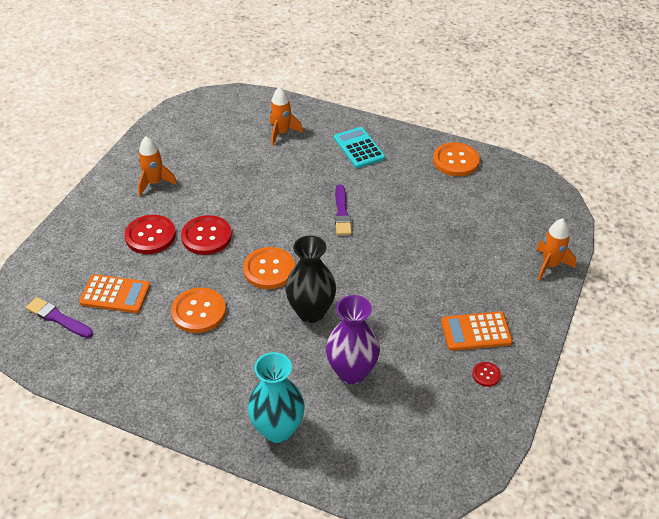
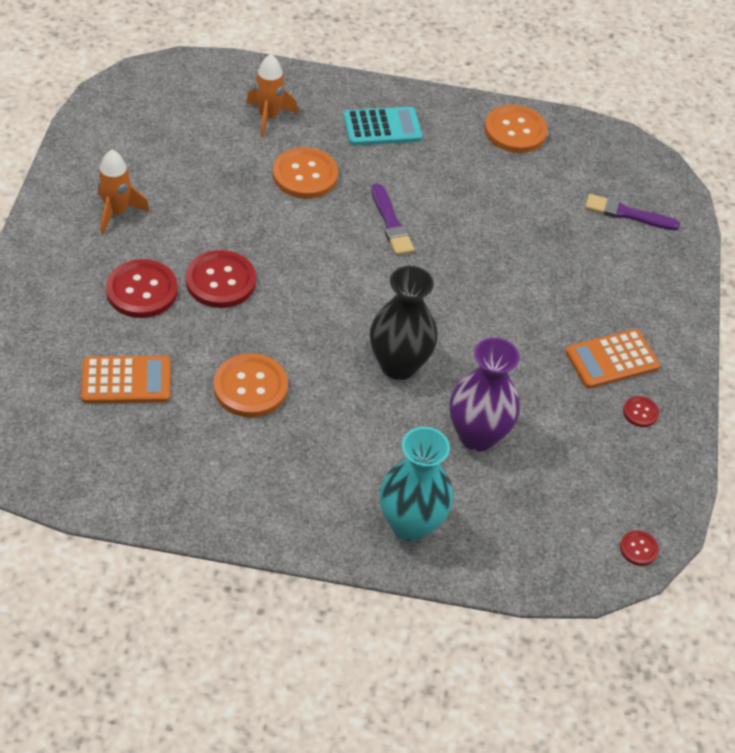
camera: 20 degrees left, 5 degrees up
(58, 318) = (59, 426): purple brush -> purple brush (627, 214)
(269, 269) = (323, 315): orange button -> orange button (305, 175)
(359, 148) = (382, 127): turquoise calculator -> turquoise calculator turned 120 degrees clockwise
(450, 480) = (638, 549): none -> red button
(550, 265) = (674, 259): orange rocket -> none

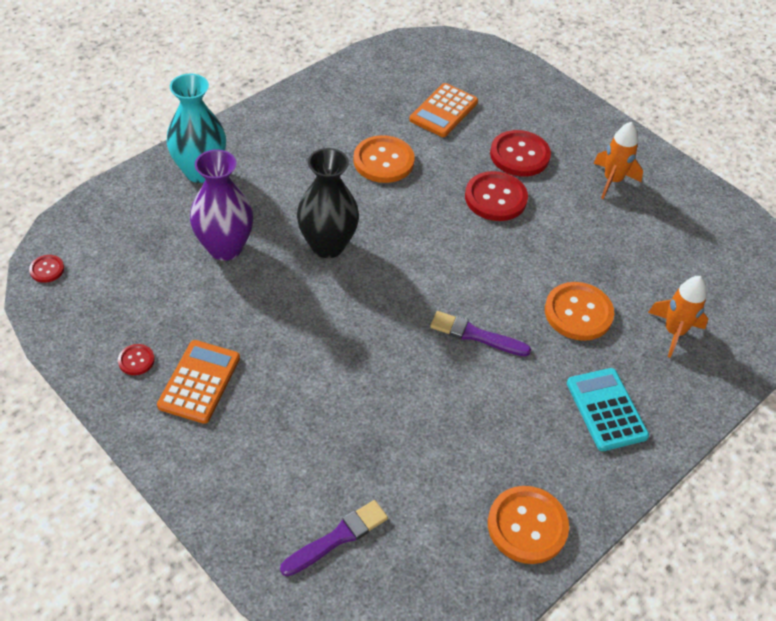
camera: 130 degrees right, 0 degrees up
(382, 127) = (606, 409): turquoise calculator -> turquoise calculator turned 135 degrees clockwise

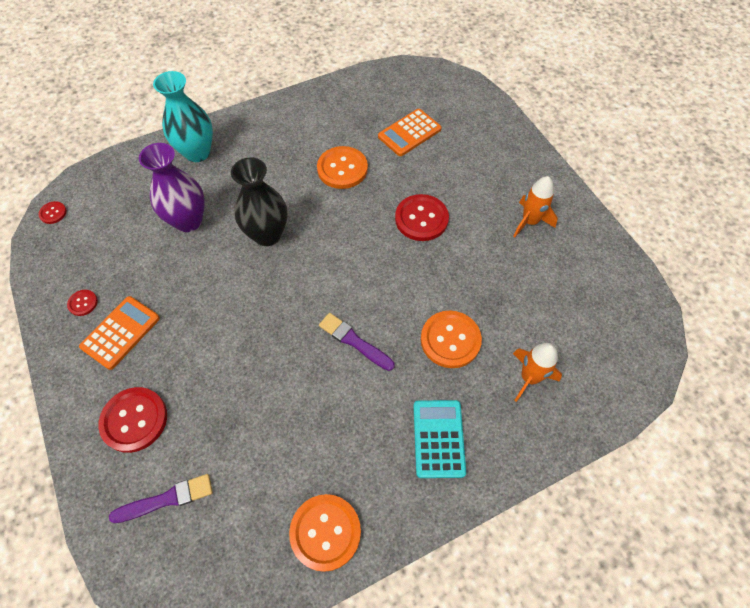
camera: 20 degrees right, 10 degrees up
(519, 155) = (457, 183): red button -> red button (134, 420)

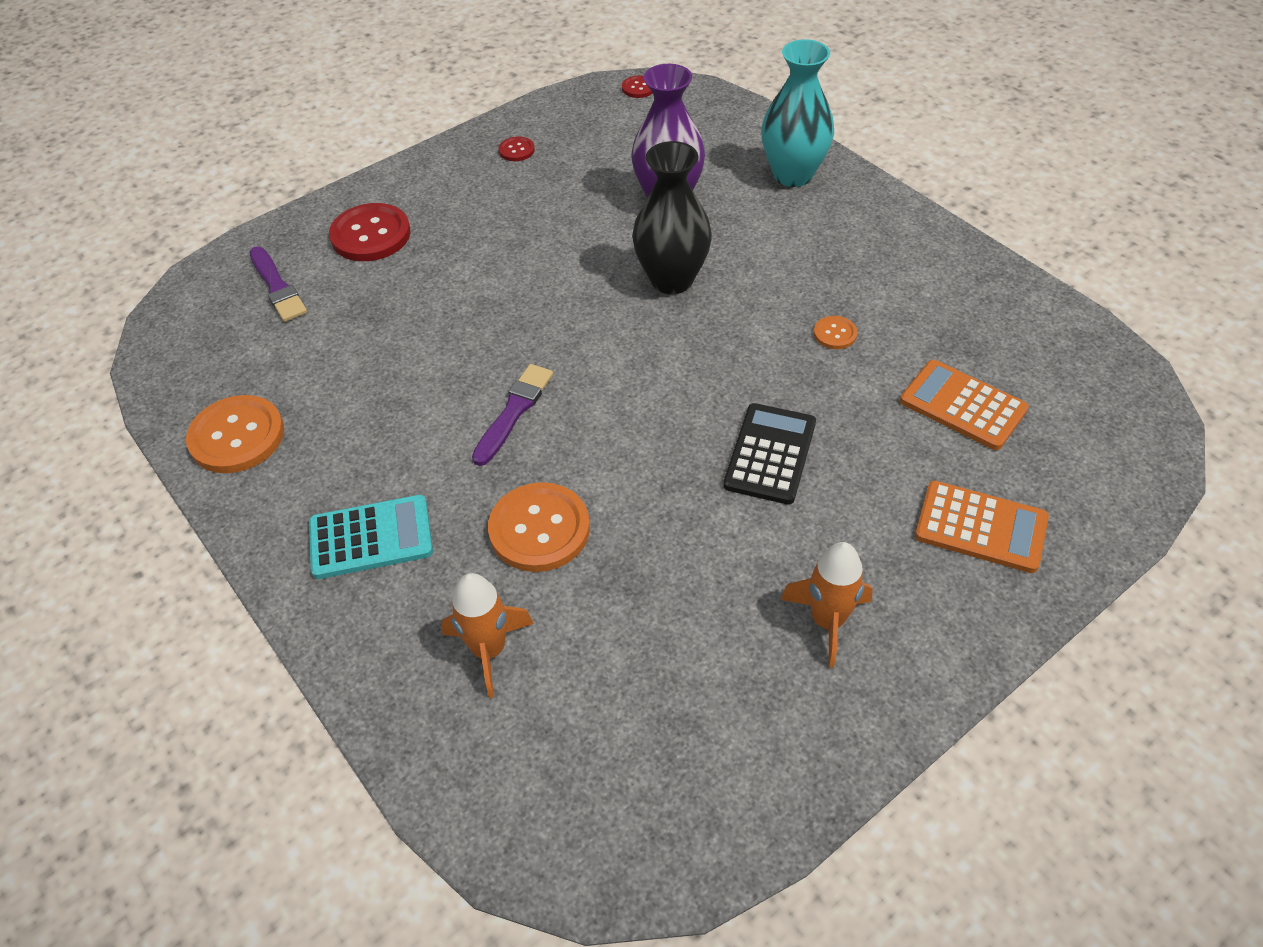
camera: 80 degrees right, 10 degrees down
(121, 332) = (483, 191): orange calculator -> orange calculator (980, 527)
(342, 169) = (835, 334): orange button -> orange button, size x0.49
(421, 219) = (770, 454): red button -> black calculator

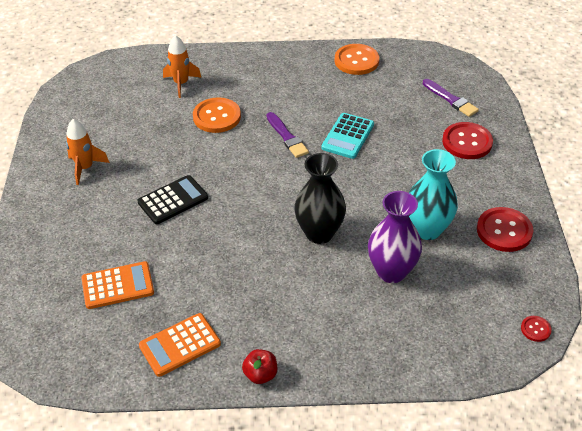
camera: 125 degrees right, 5 degrees down
(277, 287) = (450, 99): purple brush -> purple brush turned 135 degrees counterclockwise
(371, 538) = (263, 75): turquoise calculator -> turquoise calculator (348, 136)
(516, 150) = (504, 231): red button -> red button, size x2.06
(770, 454) = (173, 200): black calculator -> black calculator turned 90 degrees counterclockwise
(792, 175) = (361, 347): turquoise vase -> turquoise vase (427, 229)
(835, 334) = (213, 271): orange button -> none
(910, 220) = (260, 374): none -> red apple
(980, 527) = (60, 240): orange calculator -> orange calculator (180, 345)

